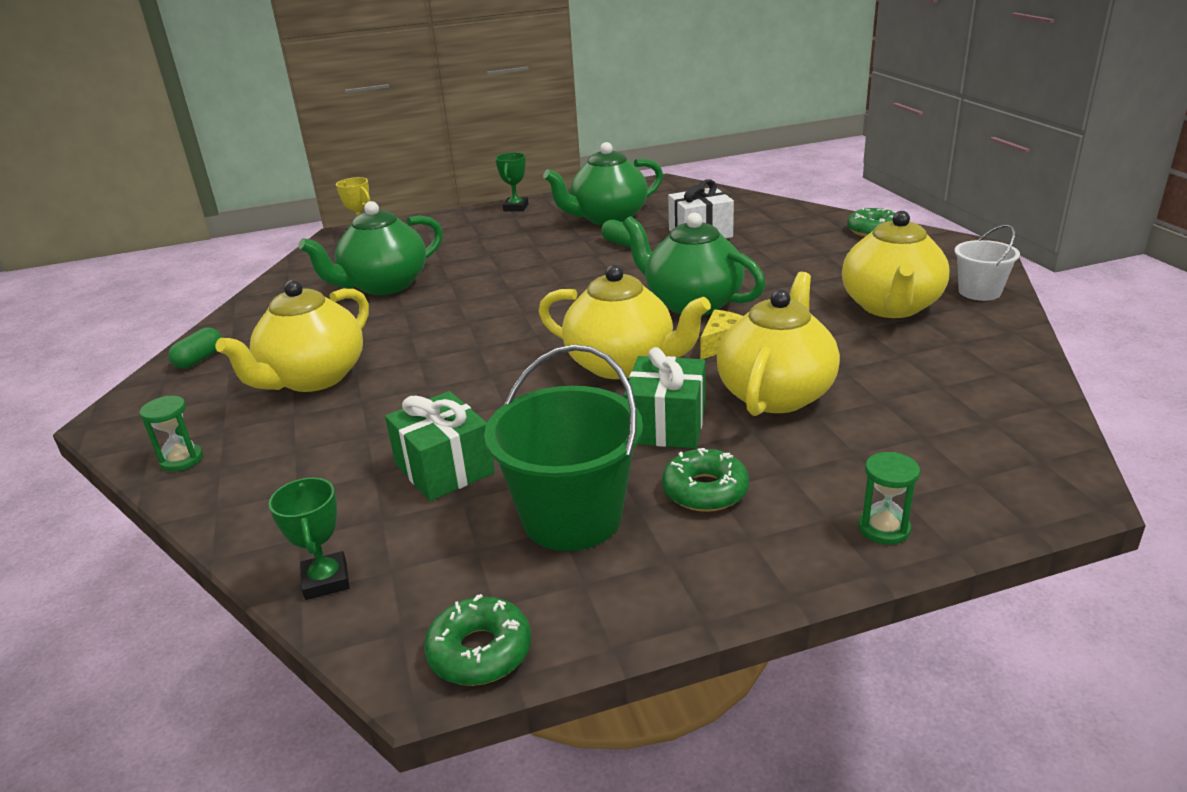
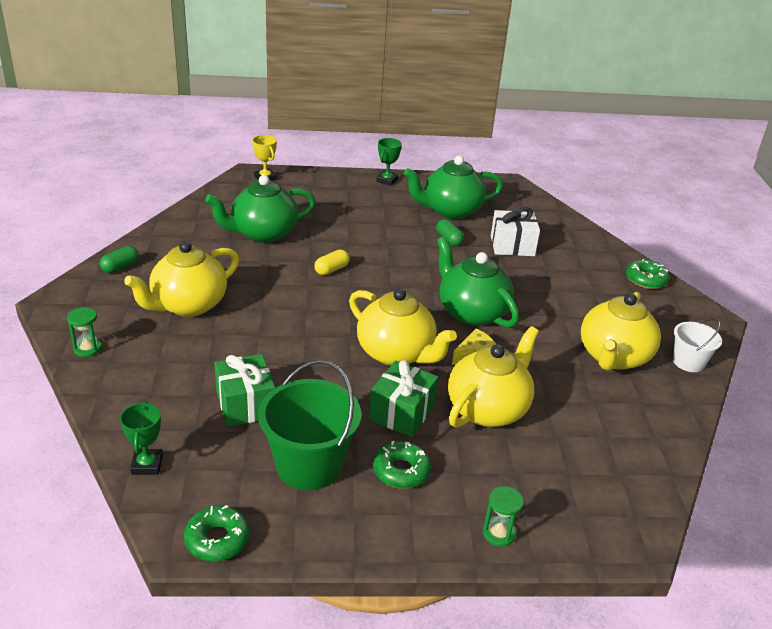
camera: 10 degrees right, 5 degrees up
(491, 301) = (331, 270): none -> yellow capsule

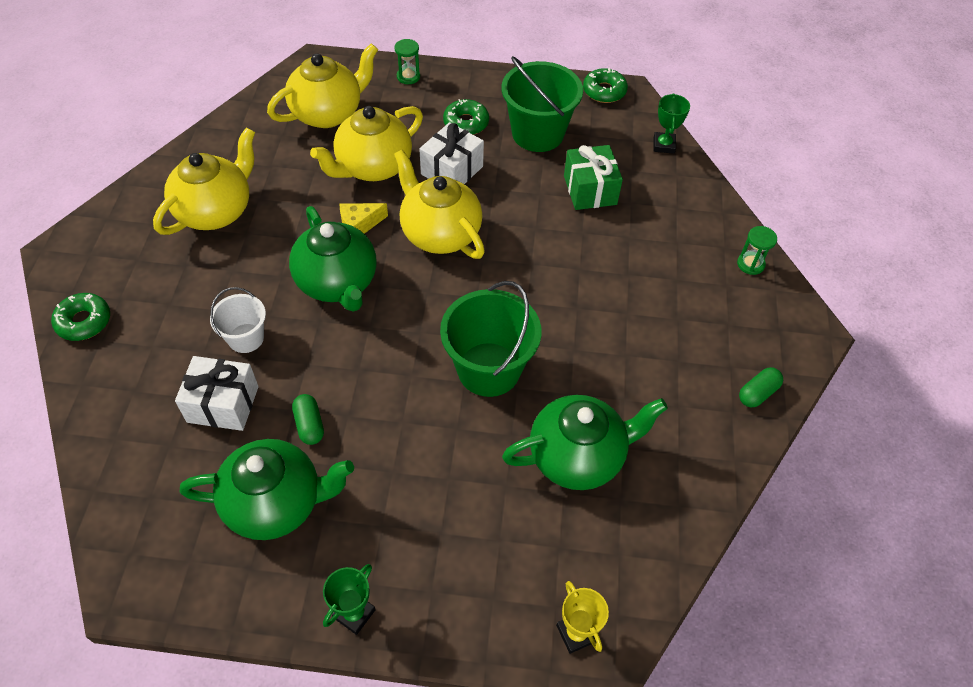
camera: 170 degrees left, 20 degrees up
(188, 305) = (661, 318): yellow teapot -> yellow teapot (328, 113)
(331, 270) = (488, 369): yellow capsule -> green bucket
(402, 412) = (452, 170): green gift -> white gift
(688, 362) = (142, 199): white bucket -> white bucket (246, 338)

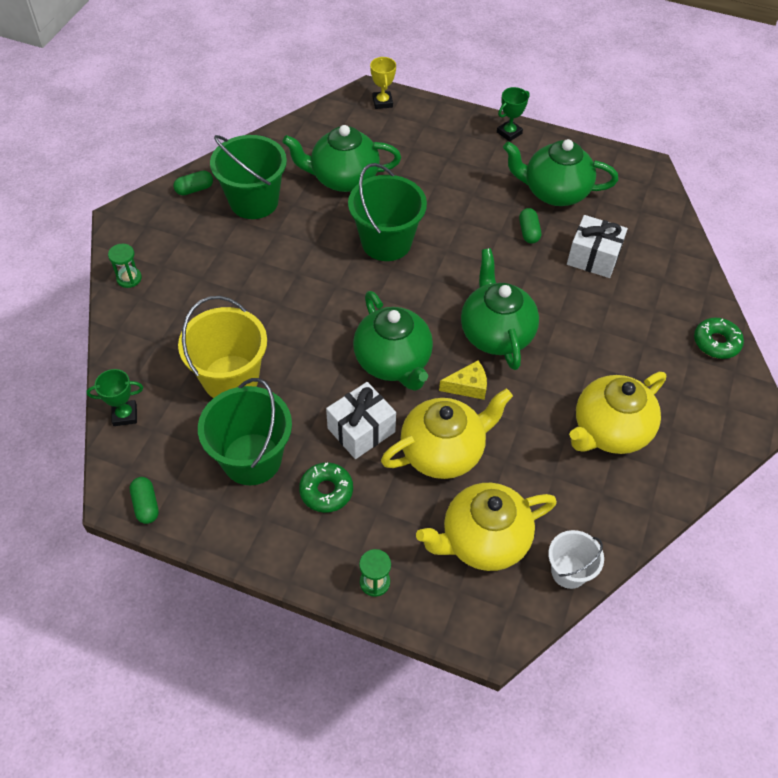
camera: 165 degrees left, 0 degrees up
(246, 338) = (576, 302): white bucket -> white bucket (569, 571)
(440, 233) = (393, 362): yellow teapot -> green teapot
(590, 190) = (230, 378): green gift -> yellow bucket
(604, 91) = (146, 505): green donut -> green capsule
(664, 145) = (125, 415): green trophy -> green trophy turned 60 degrees clockwise
(675, 392) = (254, 201): none -> green bucket

